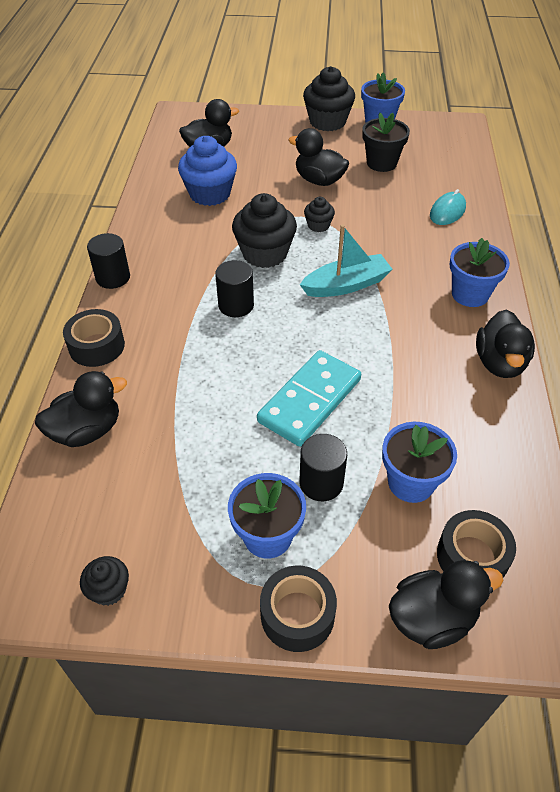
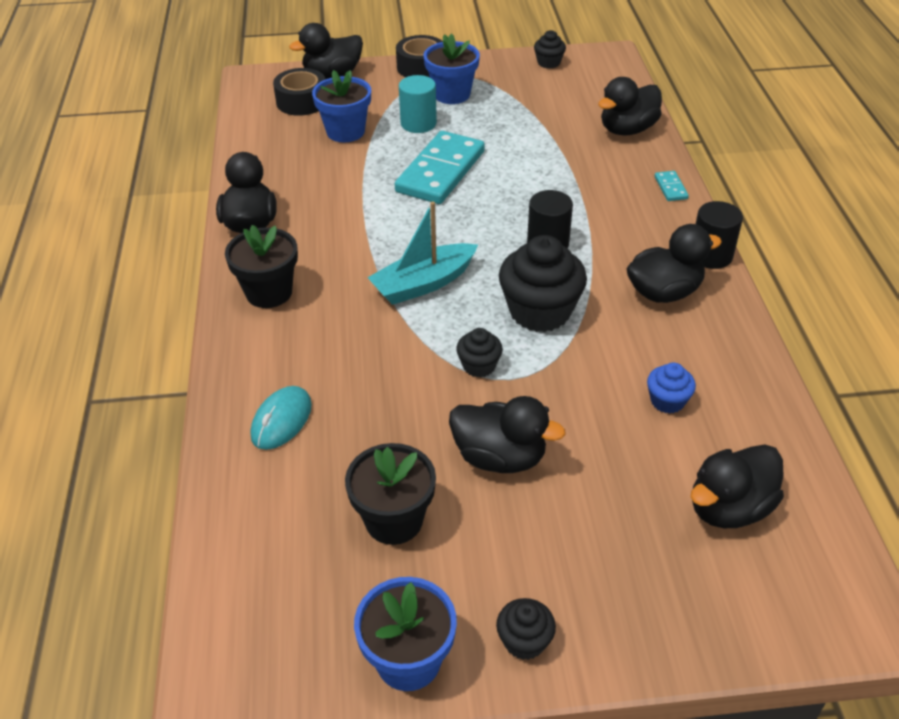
camera: 170 degrees right, 5 degrees down
(96, 346) = (671, 188): black tape -> turquoise domino
(168, 255) = (664, 292): none -> black duck
(210, 194) = (667, 401): blue cupcake -> blue cupcake, size x0.50
(321, 483) = (418, 123): black cylinder -> turquoise cylinder
(327, 122) = (524, 641): black cupcake -> black cupcake, size x0.50
(470, 294) = (269, 292): blue flower pot -> black flower pot

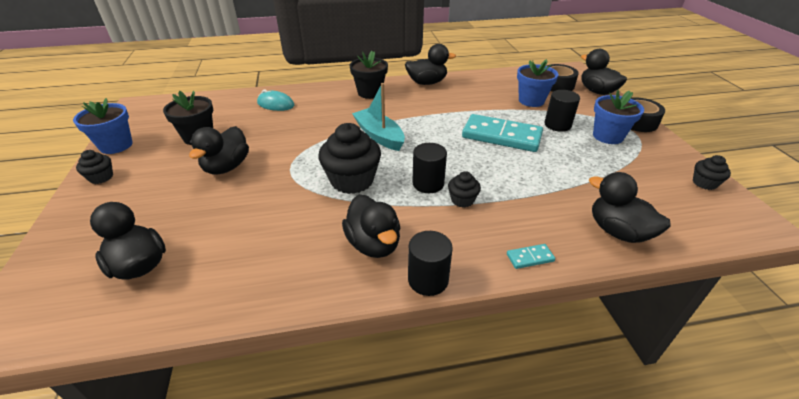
camera: 85 degrees right, 5 degrees down
(418, 123) = (557, 125): turquoise cylinder -> black cylinder
(479, 366) = (303, 158): black cupcake -> black cupcake (462, 200)
(667, 401) = (251, 239): blue cupcake -> none

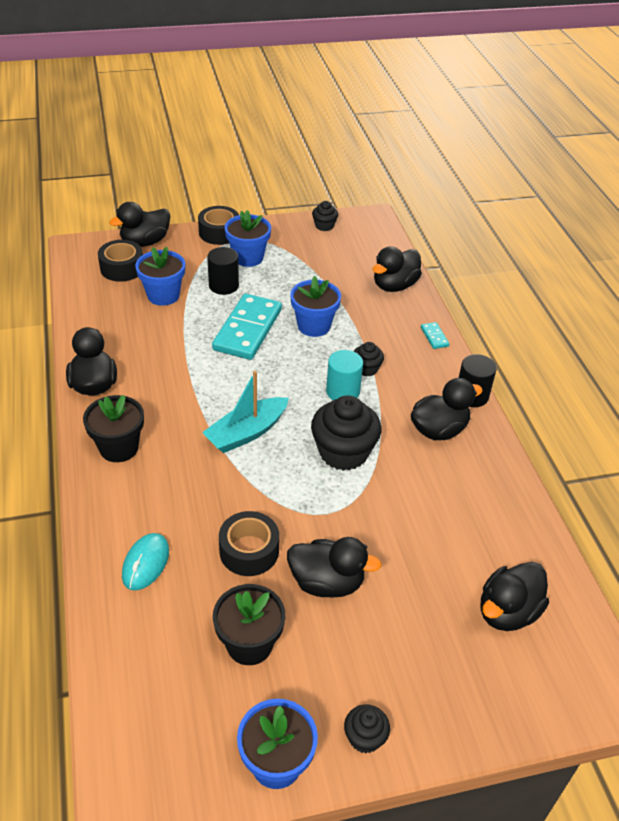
camera: 95 degrees left, 5 degrees up
(269, 137) = (249, 551): none -> black tape
(428, 183) = (343, 391): black cylinder -> turquoise cylinder
(519, 170) = (314, 326): none -> blue flower pot

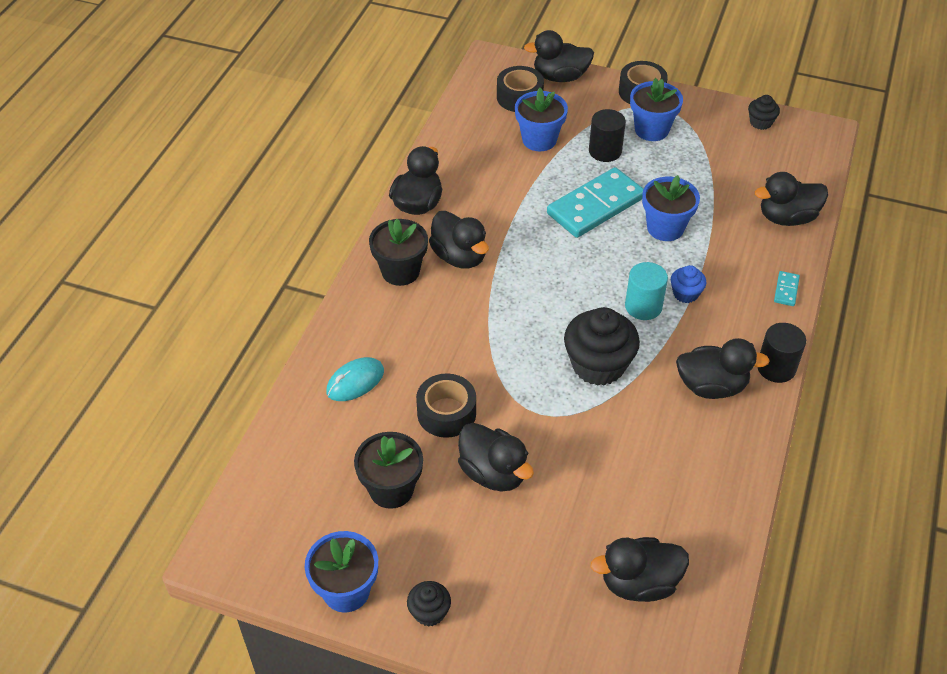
camera: 35 degrees right, 5 degrees up
(163, 414) = (459, 257): none -> black duck
(247, 433) = (521, 306): turquoise boat -> none
(366, 369) = (685, 294): black cupcake -> blue cupcake

